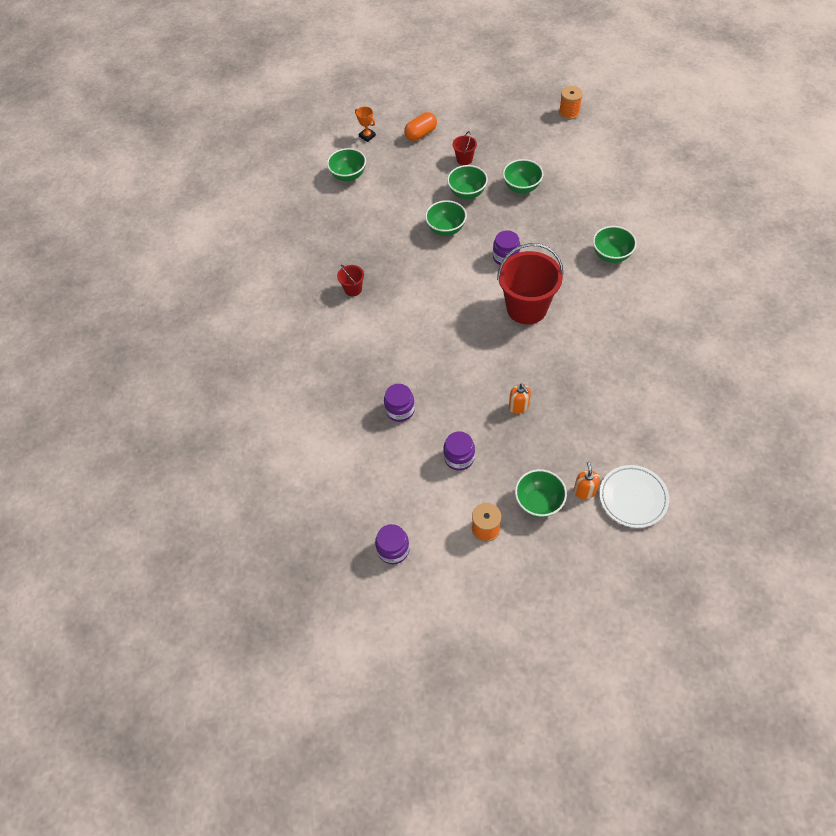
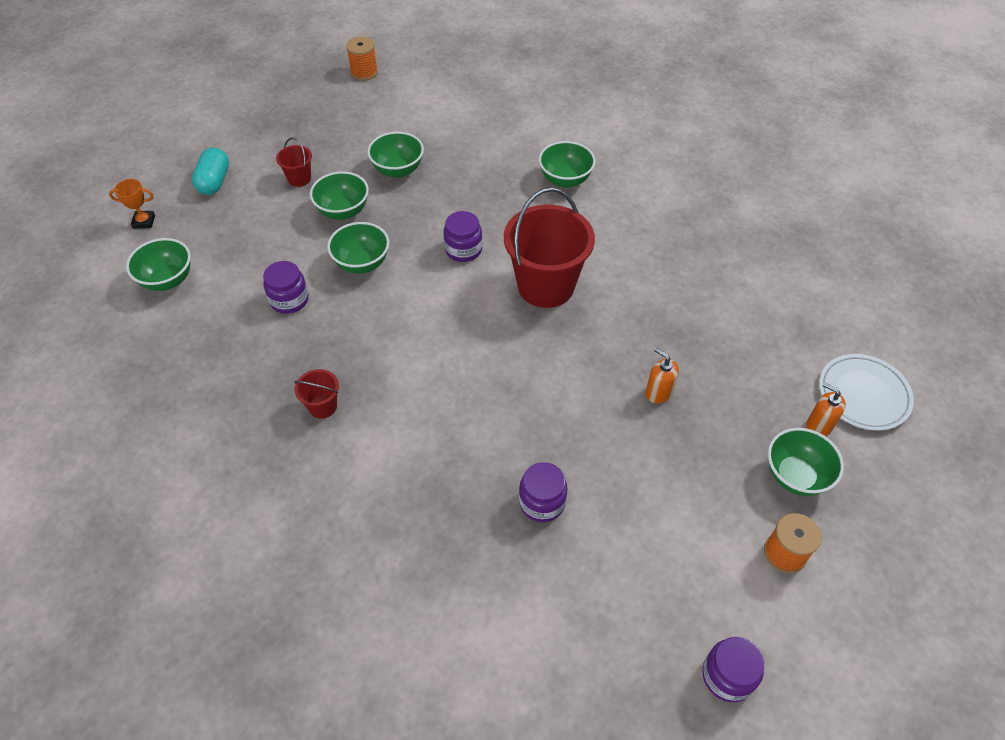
camera: 50 degrees left, 5 degrees down
(421, 134) = (214, 181): orange capsule -> turquoise capsule
(459, 457) = (667, 500): purple jar -> purple jar (289, 300)
(519, 406) = (658, 392): orange soap dispenser -> orange soap dispenser turned 150 degrees counterclockwise

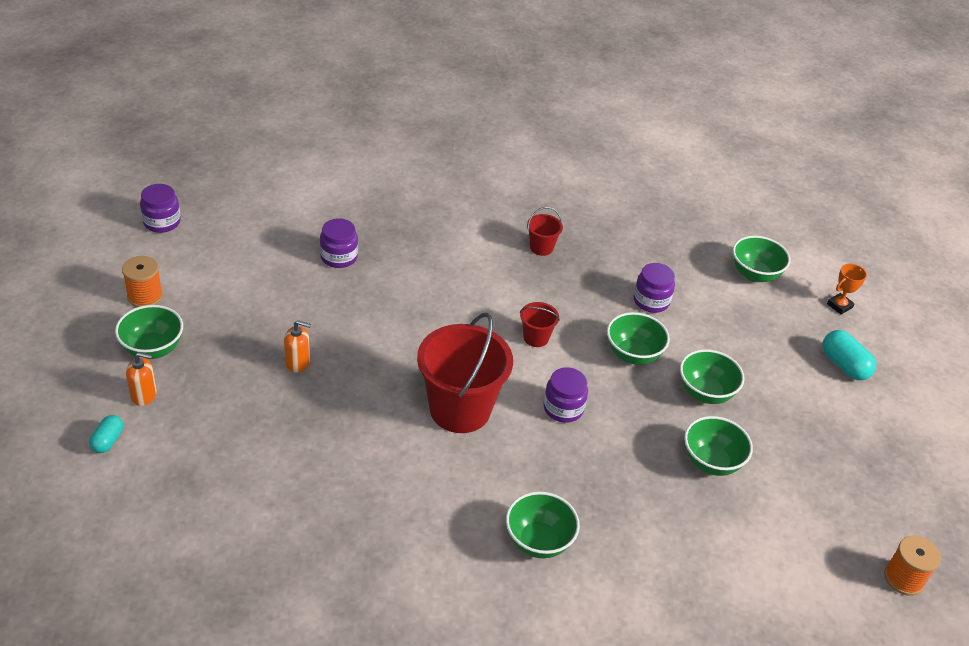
camera: 140 degrees right, 10 degrees down
(299, 179) = (782, 405): red bucket -> red bucket (536, 338)
(863, 395) = (108, 441): white plate -> turquoise capsule

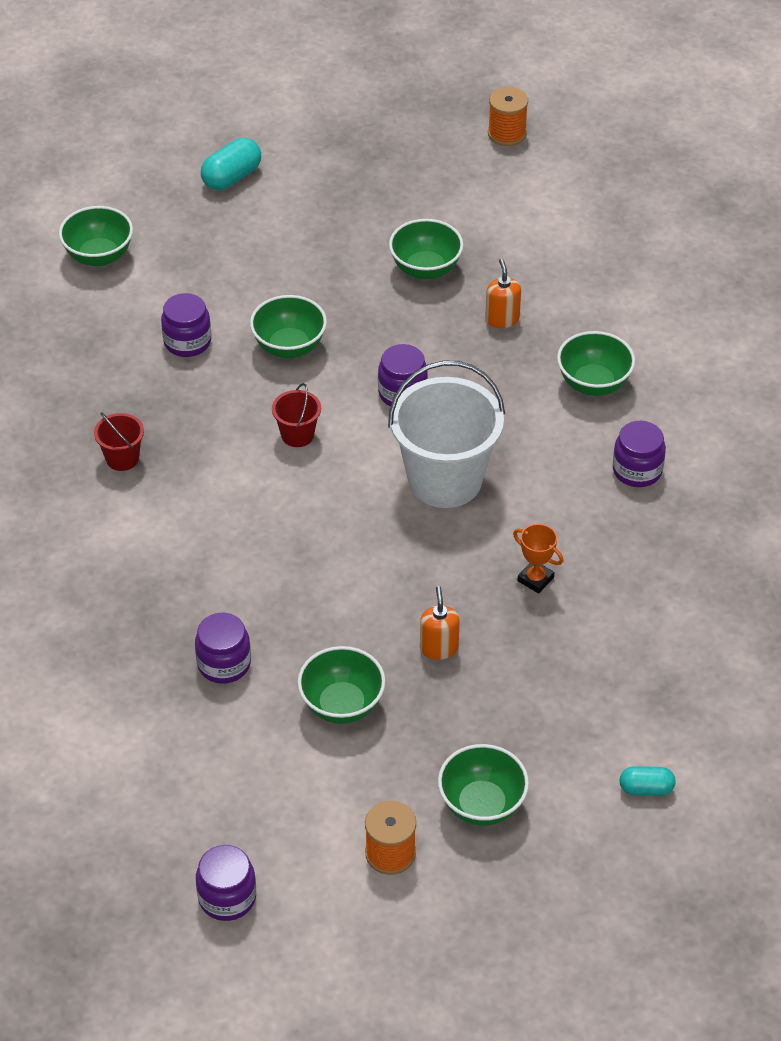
camera: 100 degrees left, 5 degrees up
(144, 395) = (561, 782): orange soap dispenser -> orange soap dispenser (502, 319)
(424, 540) = (637, 470): none -> purple jar
(460, 409) = (445, 480): red bucket -> white bucket
(705, 393) = (325, 282): green bowl -> green bowl (342, 705)
(839, 306) = (129, 183): orange trophy -> orange trophy (535, 579)

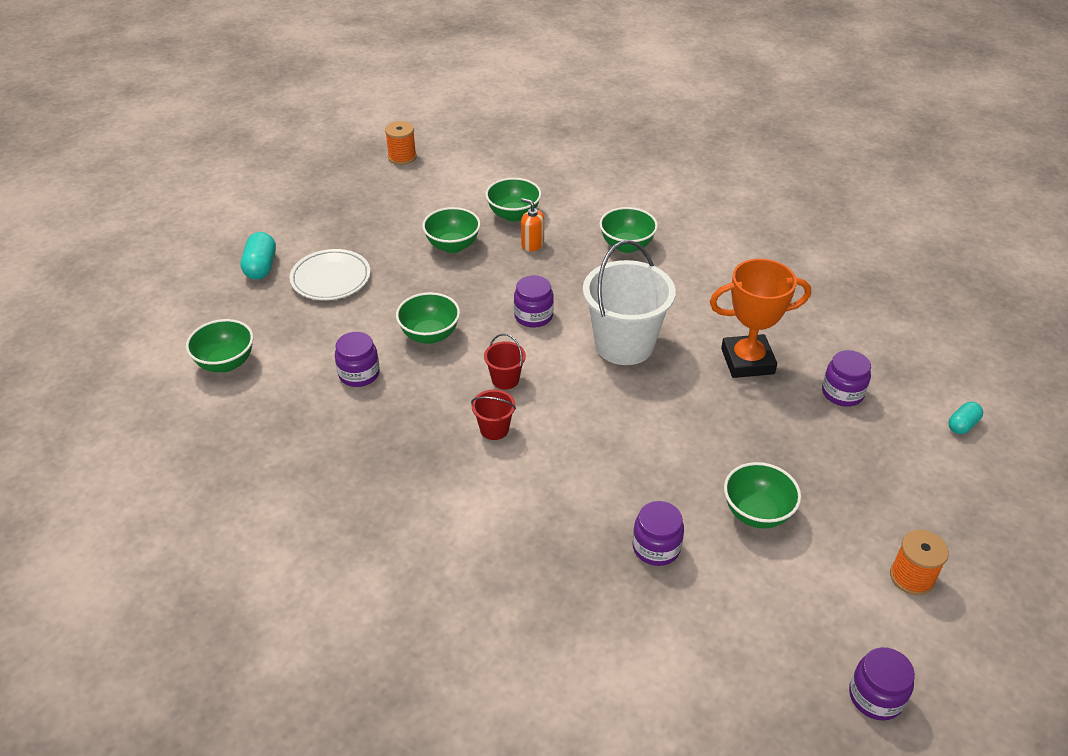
camera: 45 degrees left, 5 degrees down
(122, 458) = (411, 472): red bucket -> red bucket (494, 429)
(275, 230) = (331, 279): none -> white plate
(439, 648) = (757, 436): orange soap dispenser -> none
(482, 805) = (909, 504): green bowl -> green bowl (513, 215)
(535, 579) = (747, 361): orange trophy -> orange trophy, size x2.10
(637, 470) = (711, 272): purple jar -> purple jar (842, 393)

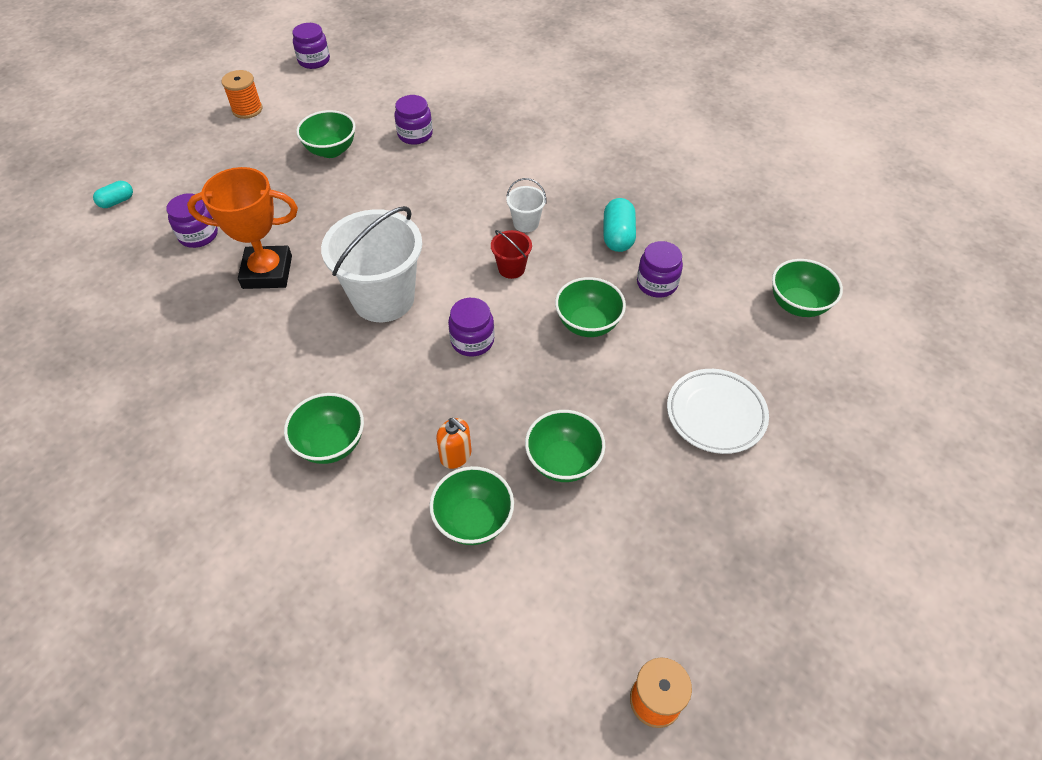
camera: 175 degrees left, 10 degrees up
(261, 267) = (812, 441): turquoise capsule -> turquoise capsule (618, 236)
(494, 429) = (526, 223): red bucket -> white bucket

